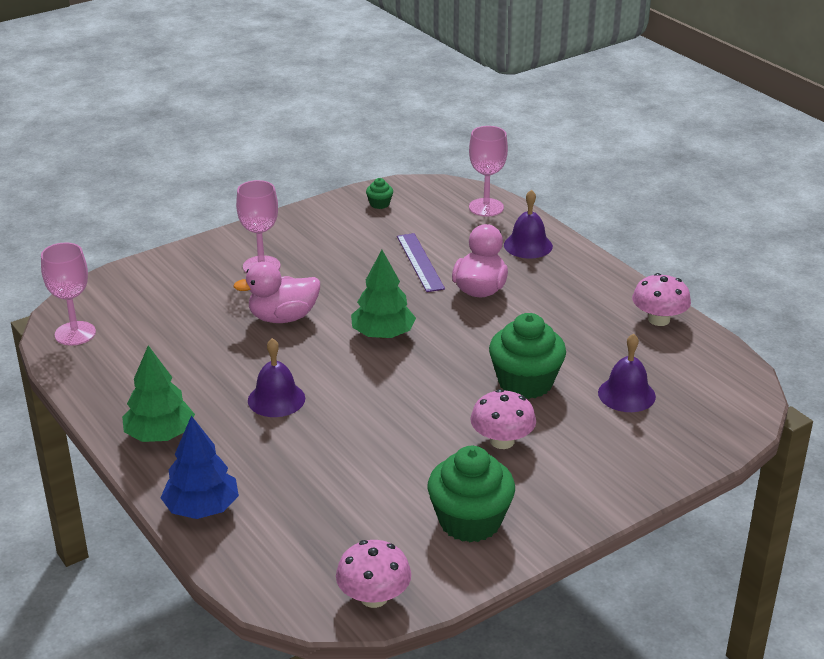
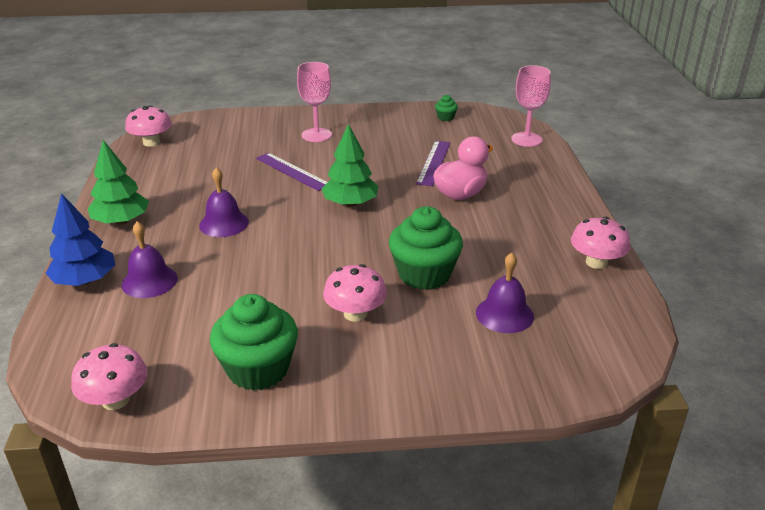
camera: 30 degrees right, 0 degrees up
(75, 333) = (151, 142): pink goblet -> pink mushroom
(283, 317) = (292, 171): pink duck -> purple ruler
(528, 245) = (534, 174): purple bell -> purple bell (149, 281)

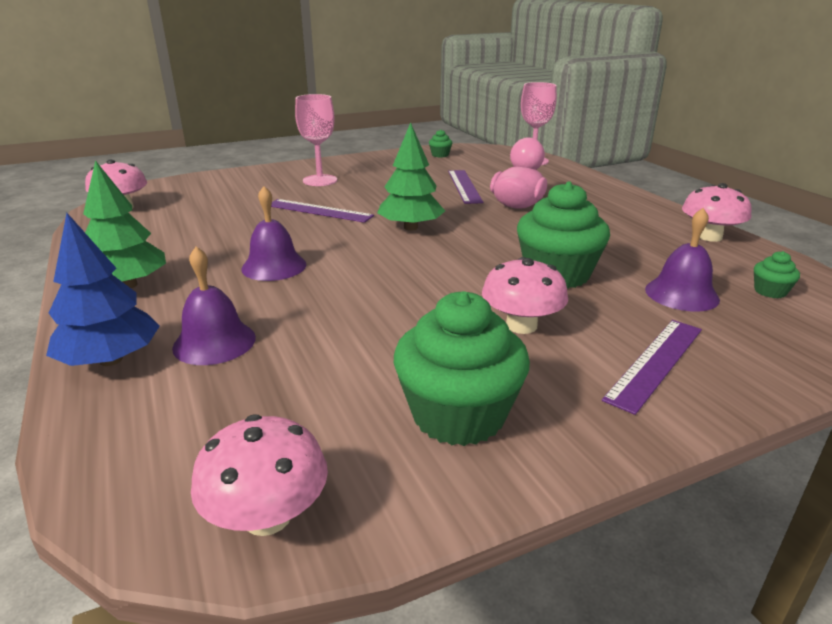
camera: 20 degrees left, 5 degrees down
(420, 365) = (655, 362): none -> purple ruler
(581, 328) = (770, 291): none -> green cupcake

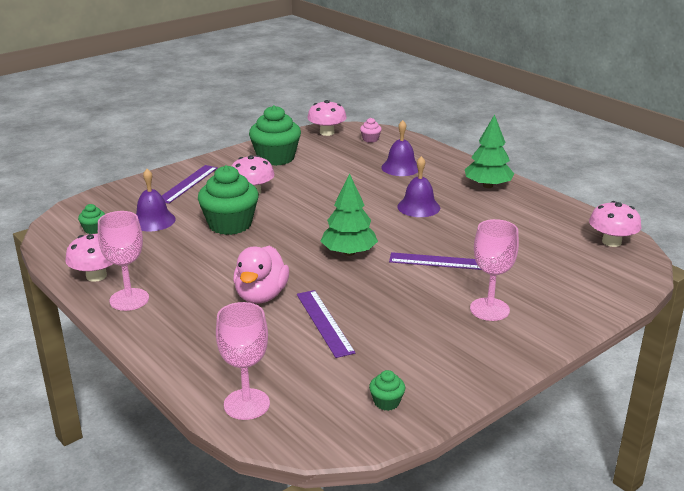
camera: 165 degrees right, 0 degrees up
(111, 360) = (436, 157): blue tree -> none
(178, 452) = (370, 139): none -> pink cupcake
(654, 215) = (129, 299): none -> pink goblet

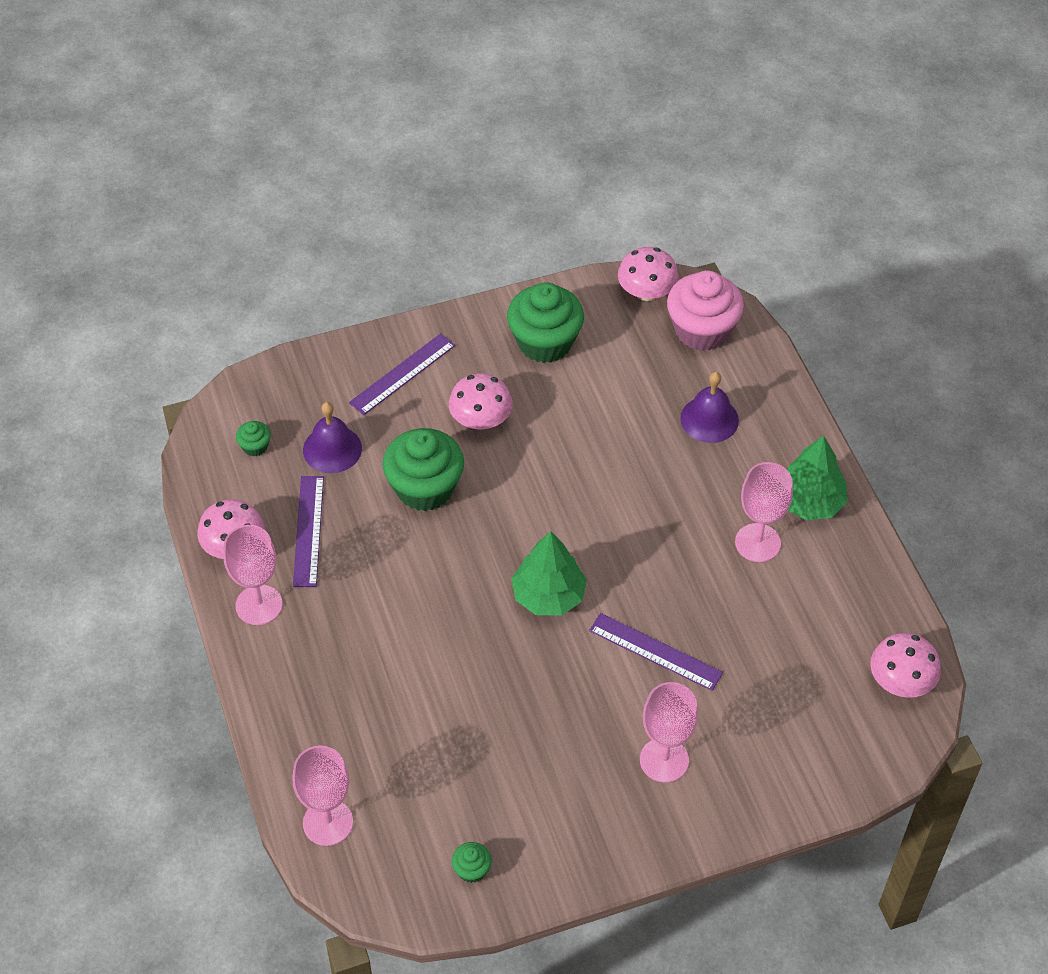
camera: 20 degrees right, 25 degrees up
(261, 296) = (409, 647): pink duck -> none
(324, 322) = (462, 719): purple ruler -> purple ruler (309, 530)
(370, 139) = (702, 330): pink cupcake -> pink cupcake, size x2.29
(418, 207) = (686, 524): purple bell -> none
(470, 206) = (757, 543): none -> pink goblet

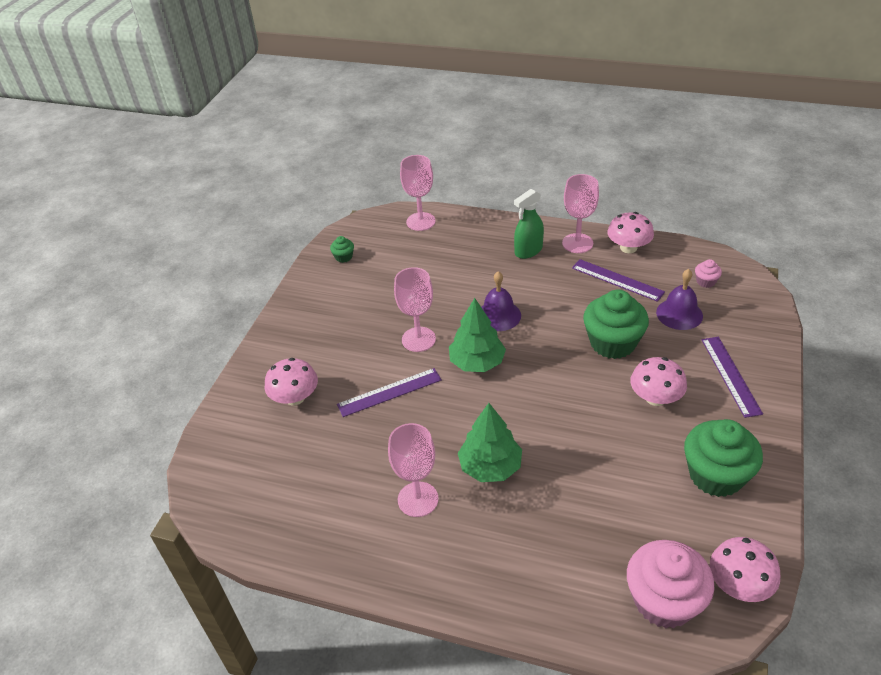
camera: 130 degrees right, 10 degrees down
(255, 446) = (705, 281): green cupcake -> pink cupcake
(311, 651) = (528, 251): none -> green spray bottle
(664, 760) = (319, 357): pink goblet -> pink goblet (418, 339)
(709, 419) = (557, 542): purple bell -> purple bell (498, 315)
(809, 502) = (424, 558): green tree -> green tree (490, 466)
(900, 681) = (238, 511): pink mushroom -> pink mushroom (295, 397)

